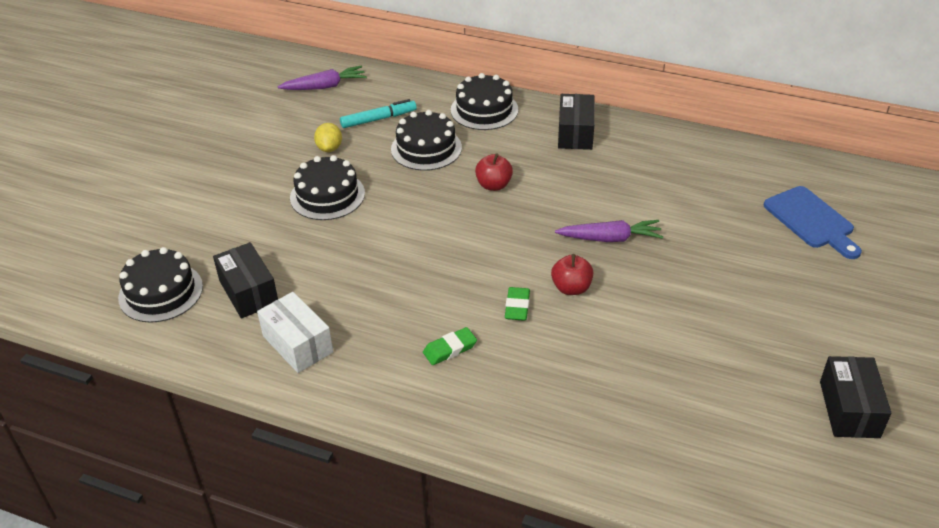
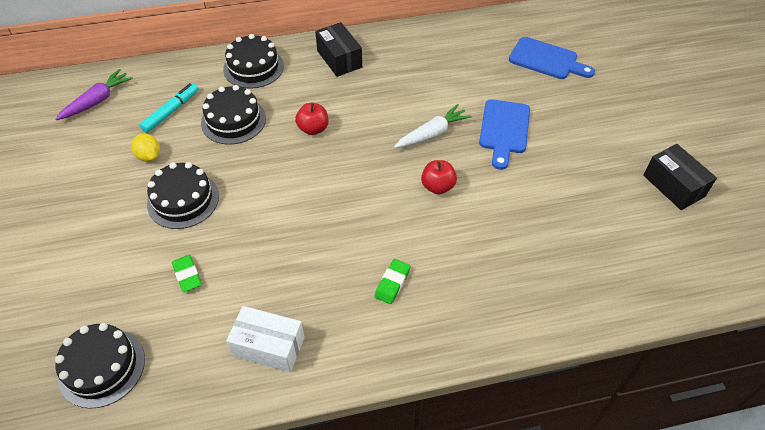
camera: 35 degrees left, 10 degrees up
(248, 292) = (186, 323): black box -> none
(517, 306) = (412, 221): green eraser -> green eraser (187, 275)
(610, 238) = (432, 134): purple carrot -> white carrot
(693, 268) = (504, 130): none -> blue cutting board

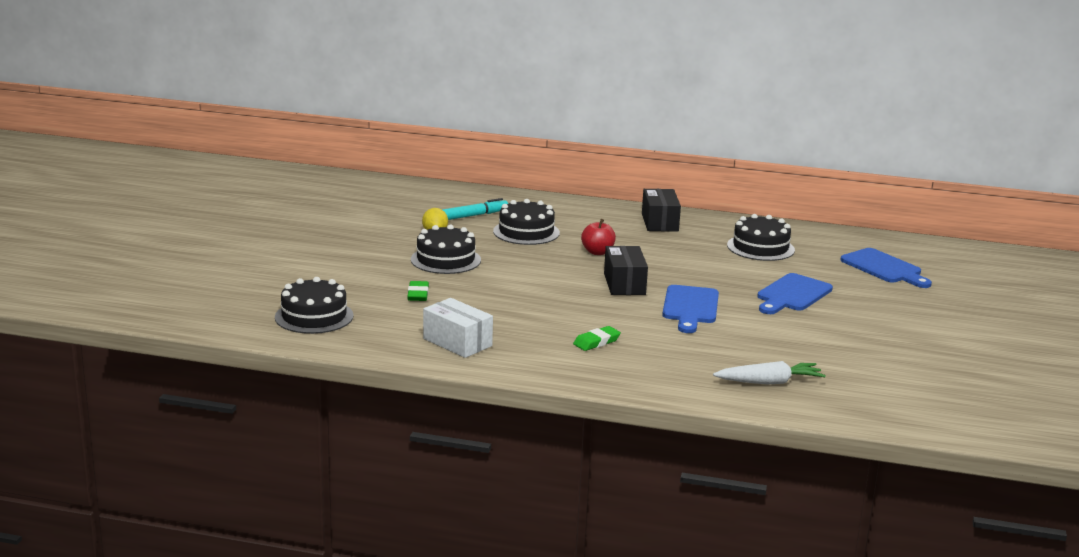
camera: 25 degrees right, 30 degrees down
(97, 101) = (413, 197): purple carrot -> none
(253, 67) = (570, 209): black cake -> black cake (760, 247)
(432, 134) = (714, 280): white carrot -> white carrot (769, 382)
(437, 186) = (690, 307): red apple -> blue cutting board
(673, 186) = (947, 365): black box -> black box (624, 284)

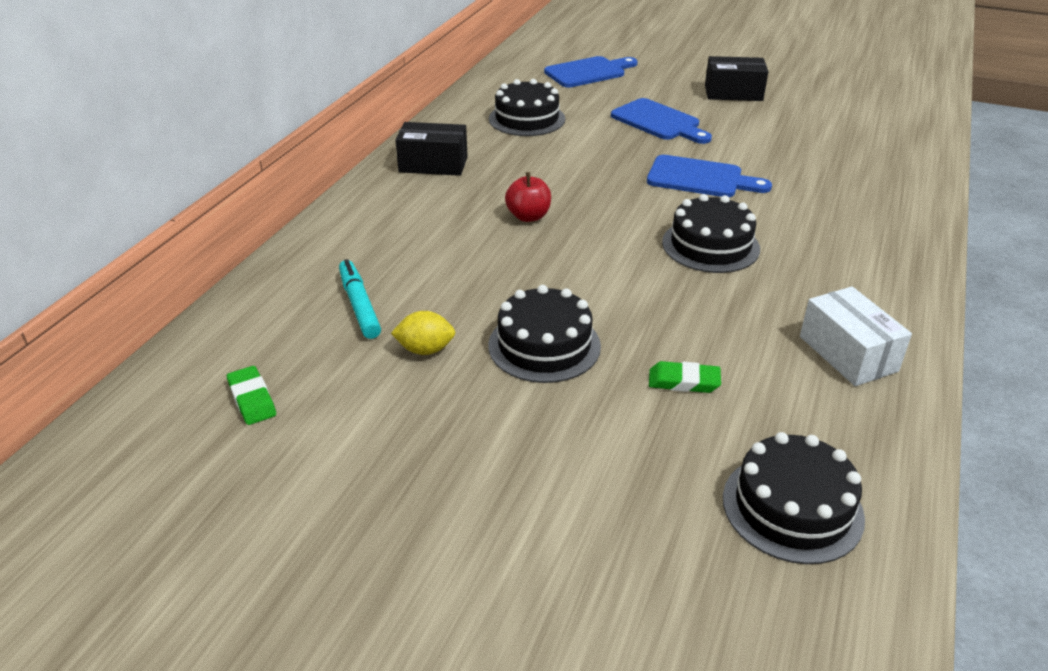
camera: 80 degrees left, 15 degrees up
(457, 342) = (848, 353): white box -> white box turned 75 degrees counterclockwise
(526, 232) = (443, 263): black cake -> black cake (710, 245)
(596, 342) = (812, 246): green eraser -> green eraser (252, 399)
(624, 284) = (634, 210): black box -> black box (733, 93)
(769, 382) = (877, 162): white carrot -> none

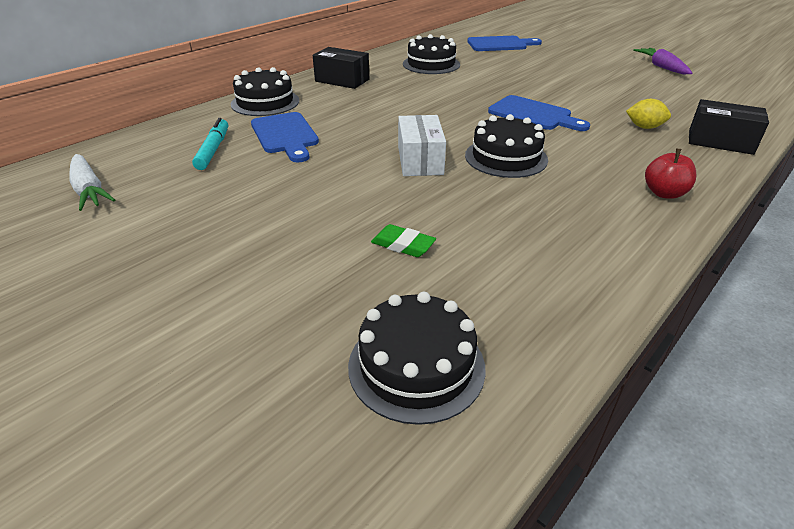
camera: 20 degrees right, 0 degrees up
(252, 399) = (89, 190): green eraser -> white carrot
(425, 350) = (229, 184): yellow lemon -> yellow lemon (644, 127)
(528, 216) = (380, 118): red apple -> red apple (664, 193)
(544, 345) = (316, 198): black cake -> black cake (265, 102)
(659, 122) = (529, 77): blue cutting board -> blue cutting board (285, 135)
(733, 93) = (604, 68): black box -> black box (720, 141)
(794, 82) = (661, 67): none -> purple carrot
(848, 353) = (568, 255): white box -> white box (420, 160)

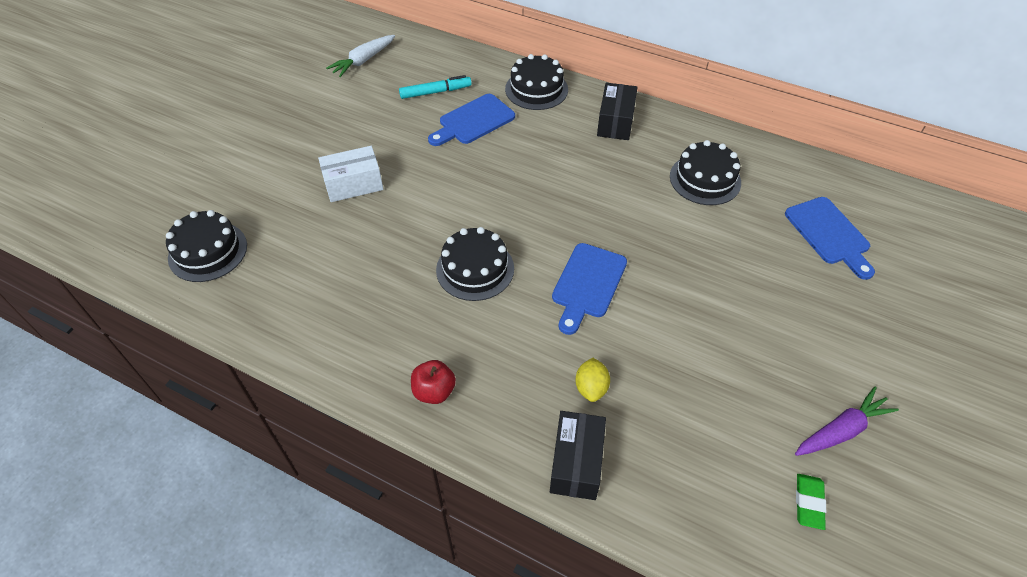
camera: 75 degrees right, 15 degrees up
(403, 245) = (323, 224): green eraser -> green eraser (809, 502)
(420, 160) = (451, 212): white box -> white box (354, 184)

